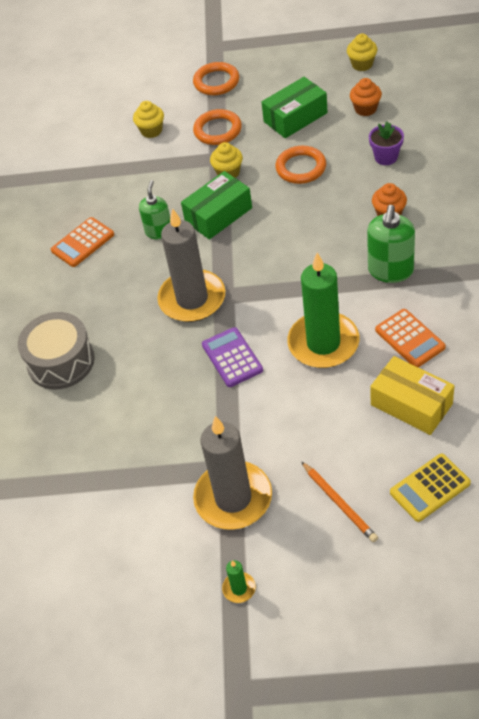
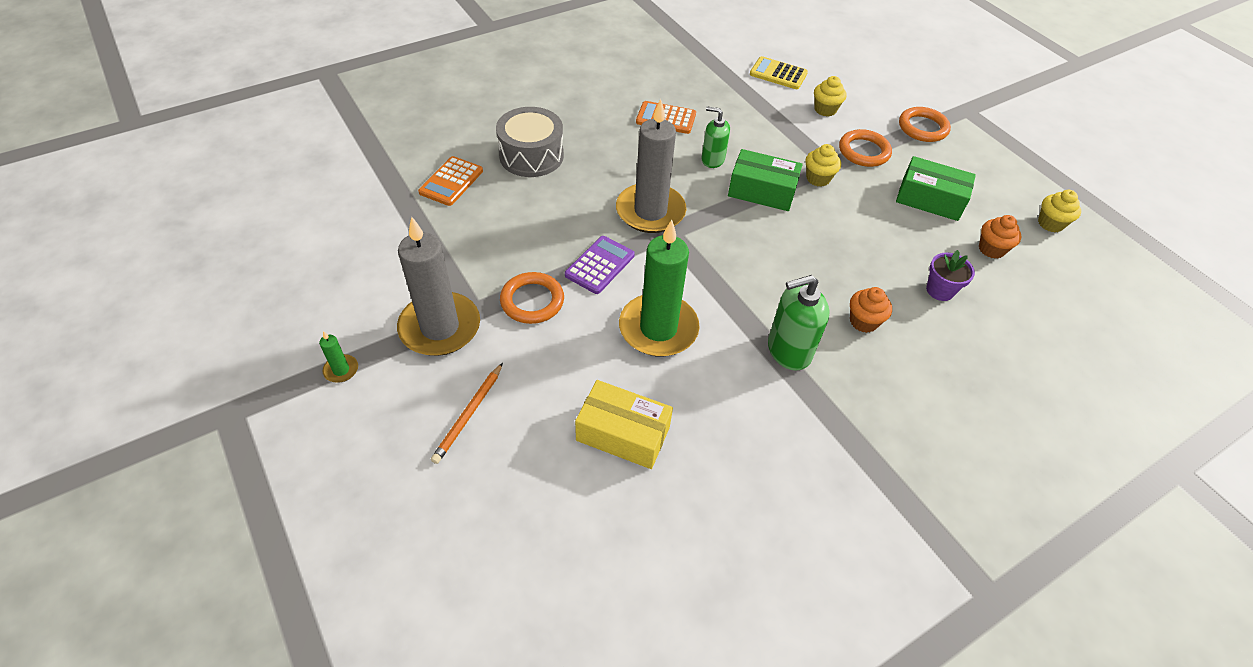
camera: 50 degrees right, 0 degrees up
(159, 231) = (712, 160): green soap dispenser -> green soap dispenser turned 135 degrees counterclockwise
(301, 168) = (868, 228): orange ring -> orange ring (532, 301)
(410, 339) = (708, 401): orange calculator -> orange calculator (451, 182)
(411, 404) = (623, 433): yellow box -> yellow box turned 75 degrees counterclockwise
(430, 488) = (522, 490): yellow calculator -> yellow calculator (778, 74)

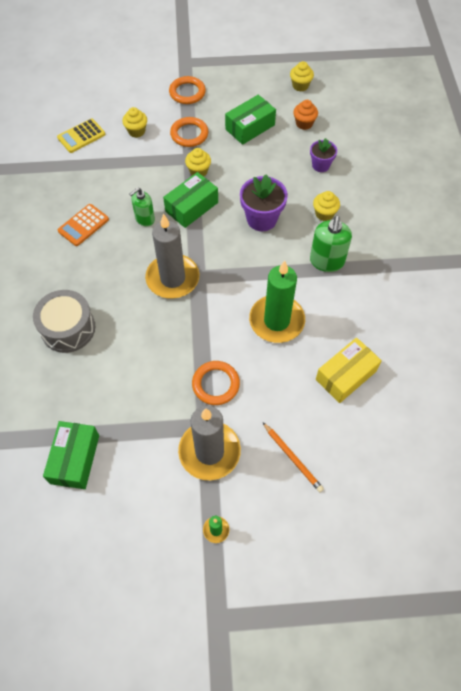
camera: 60 degrees left, 10 degrees up
(381, 219) = (75, 459): none -> green box
(451, 182) = (63, 394): orange calculator -> none
(600, 265) = (205, 330): purple calculator -> none
(799, 260) = (261, 219): none -> purple flower pot
(863, 321) = (324, 214): orange cupcake -> yellow cupcake

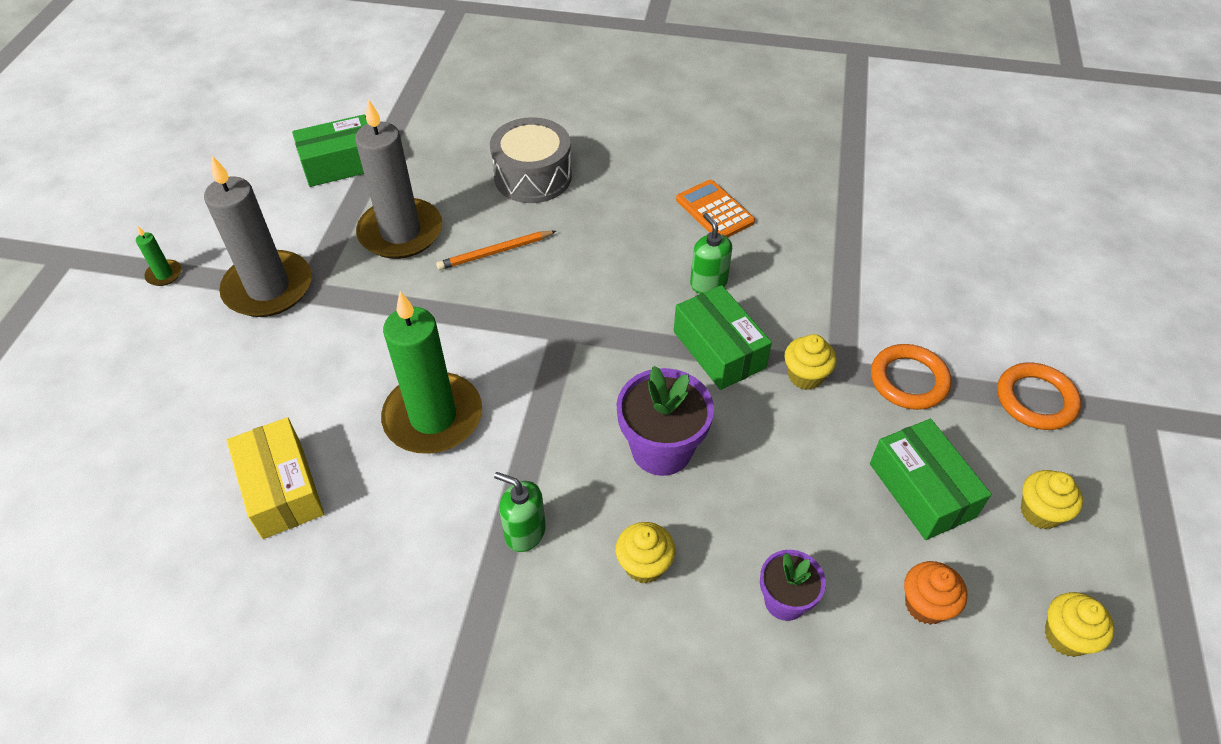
camera: 105 degrees right, 10 degrees down
(75, 459) = (341, 164): green box -> green box turned 45 degrees counterclockwise
(81, 136) = (917, 230): yellow calculator -> none
(136, 131) = (923, 303): yellow cupcake -> yellow cupcake (1040, 512)
(172, 278) = (573, 298): grey candle -> grey candle (400, 232)
(216, 384) = (363, 314): orange ring -> none
(292, 458) = (198, 378): orange pencil -> orange pencil (495, 252)
(326, 261) = (525, 532): green soap dispenser -> green soap dispenser, size x0.66

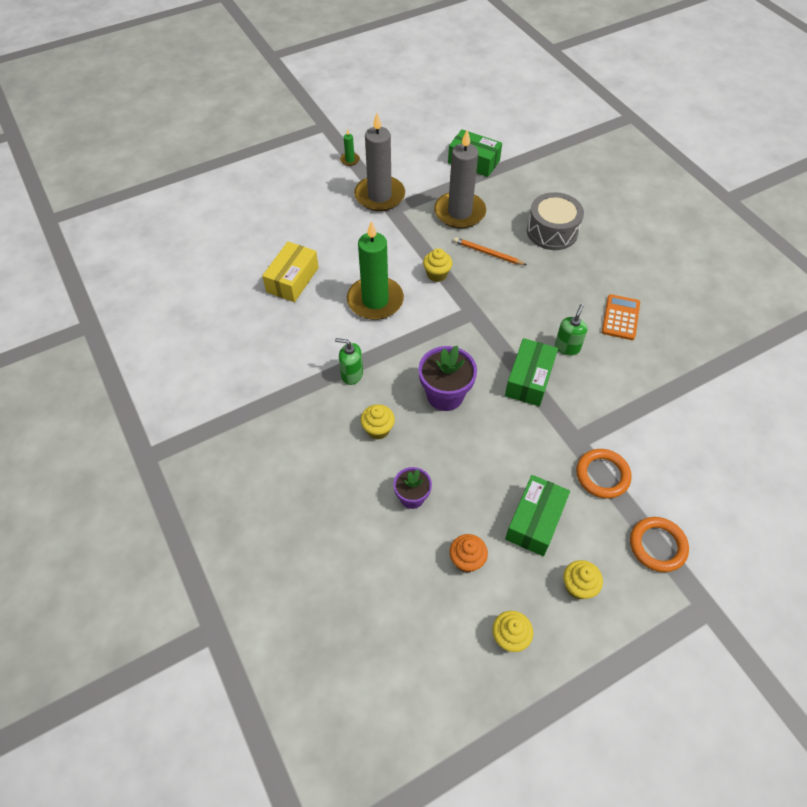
camera: 50 degrees right, 5 degrees up
(525, 532) = (351, 374): green soap dispenser -> green soap dispenser turned 60 degrees counterclockwise
(805, 376) = (553, 426): yellow cupcake -> yellow cupcake (437, 274)

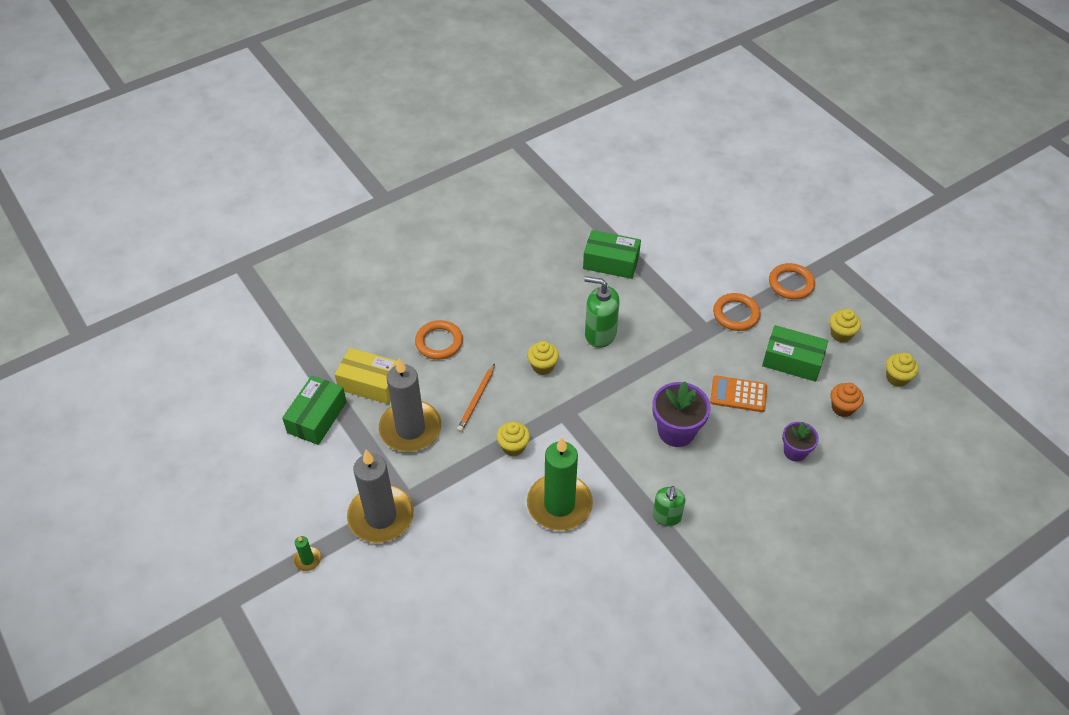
camera: 95 degrees left, 5 degrees down
(292, 280) = (536, 598): yellow box -> yellow box (370, 383)
(378, 429) = (729, 486): yellow cupcake -> yellow cupcake (542, 366)
(529, 379) = (644, 364): green box -> green box (611, 262)
(552, 231) = (439, 342): grey drum -> orange ring
(567, 347) = (600, 334): green soap dispenser -> green soap dispenser, size x1.51
(620, 317) = (556, 292): orange calculator -> orange calculator (738, 394)

